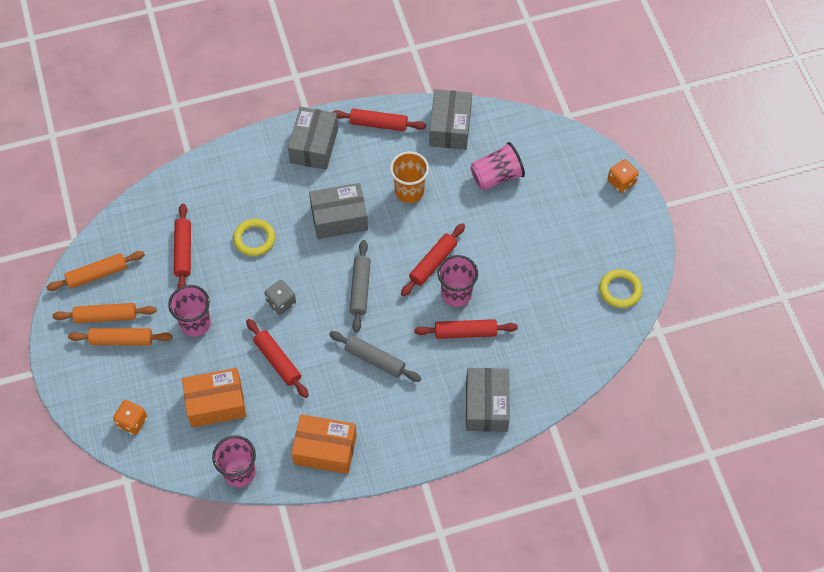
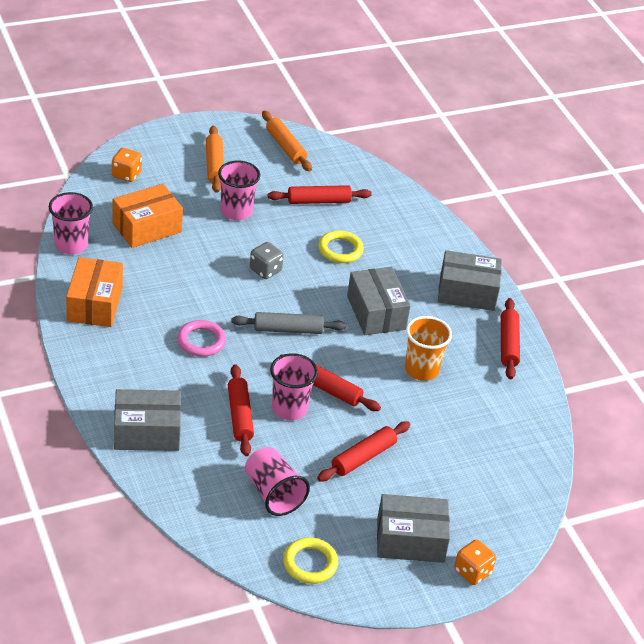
camera: 80 degrees right, 20 degrees down
(106, 316) = (239, 154): orange rolling pin -> none
(216, 403) = (147, 227): orange box -> orange box turned 75 degrees clockwise
(277, 361) = (196, 269): red rolling pin -> red rolling pin (363, 457)
(375, 359) = (201, 341): grey rolling pin -> pink ring
(450, 127) = (518, 406): grey box -> grey box (410, 540)
(496, 176) = (457, 447): pink cup -> pink cup (273, 493)

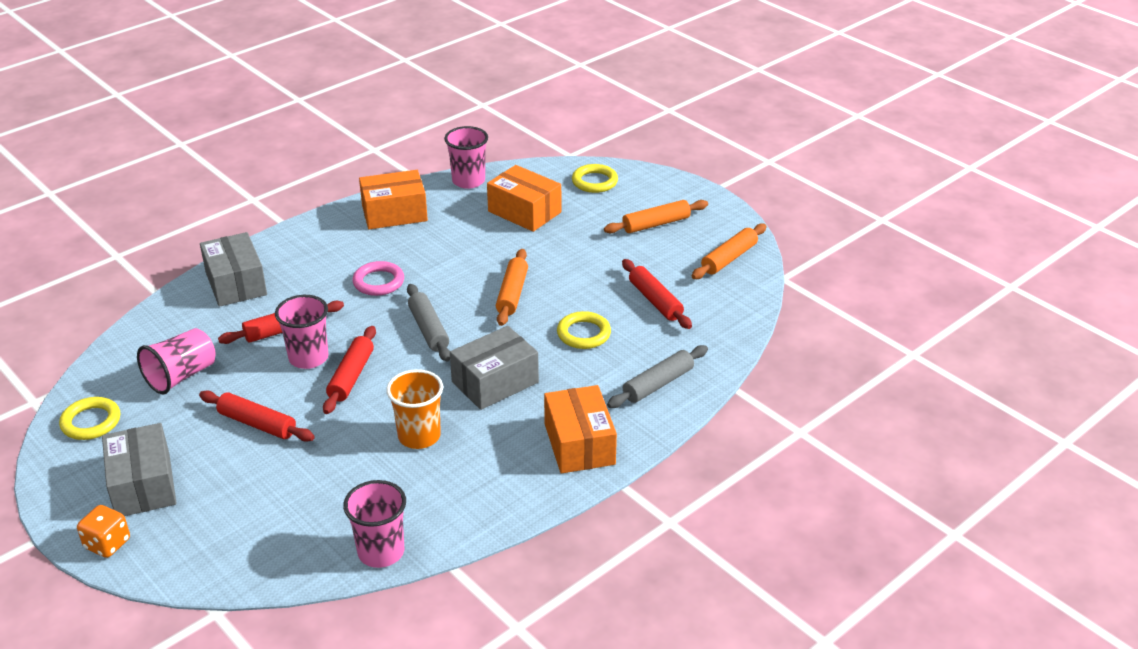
camera: 75 degrees right, 5 degrees down
(126, 175) = (594, 182): orange dice -> yellow ring
(236, 211) = (592, 254): pink cup -> pink cup (381, 552)
(265, 270) = (512, 294): grey dice -> orange rolling pin
(419, 234) = (658, 384): none -> grey rolling pin
(467, 292) = (579, 444): grey box -> orange box
(508, 344) = (506, 498): red rolling pin -> none

